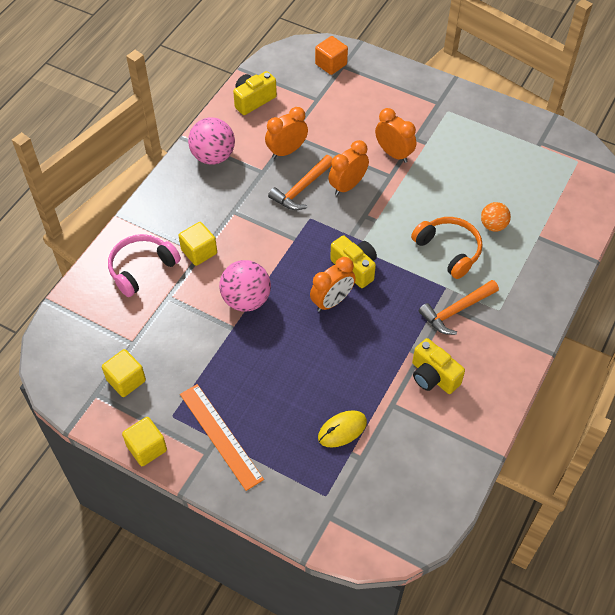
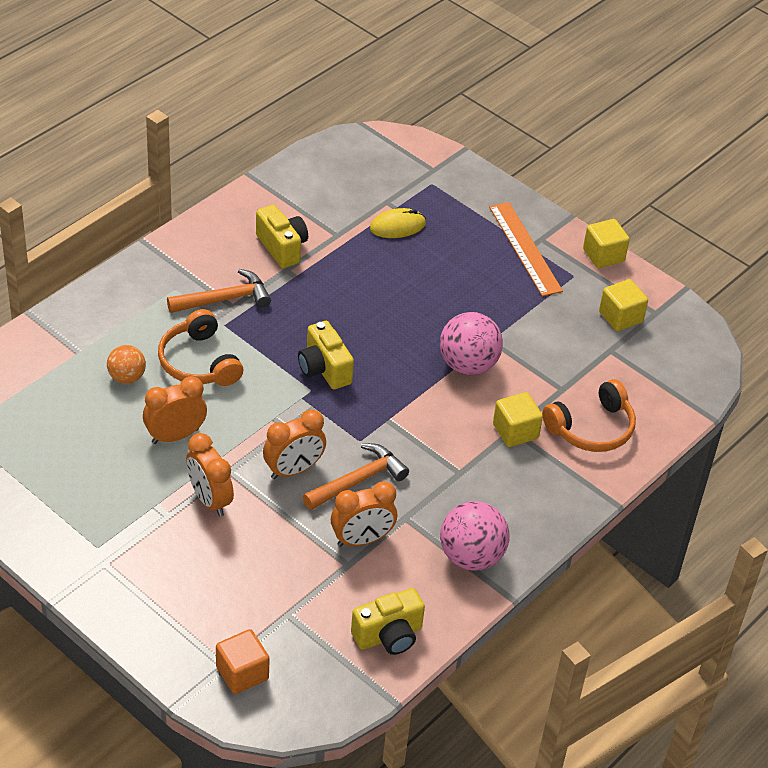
camera: 170 degrees left, 10 degrees down
(141, 268) = (592, 428): pink headphones -> orange headphones
(332, 301) = (365, 340): orange clock -> orange clock (175, 436)

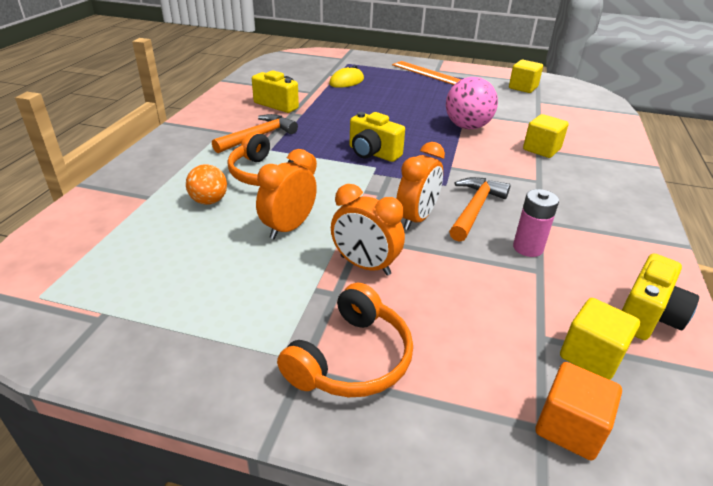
camera: 25 degrees left, 10 degrees down
(362, 540) = (528, 248): orange clock -> pink battery
(471, 556) = (620, 229): pink ball -> none
(592, 428) = (582, 135): orange headphones -> orange headphones (352, 359)
(603, 255) = (478, 69): yellow cube -> yellow cube (591, 356)

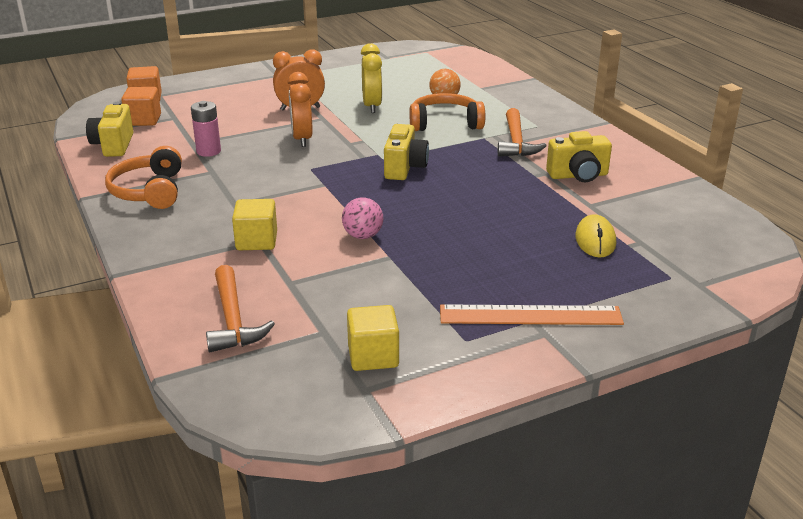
camera: 140 degrees right, 5 degrees down
(288, 228) = (372, 106): orange clock -> yellow clock
(352, 359) = (260, 83): orange headphones -> orange headphones (149, 191)
(373, 153) = (404, 168): yellow camera -> yellow camera turned 105 degrees clockwise
(467, 127) = (363, 236): pink ball -> pink ball, size x0.60
(474, 209) = (268, 160): orange hammer -> orange hammer (233, 320)
(591, 356) = (143, 120): yellow cube -> orange cube

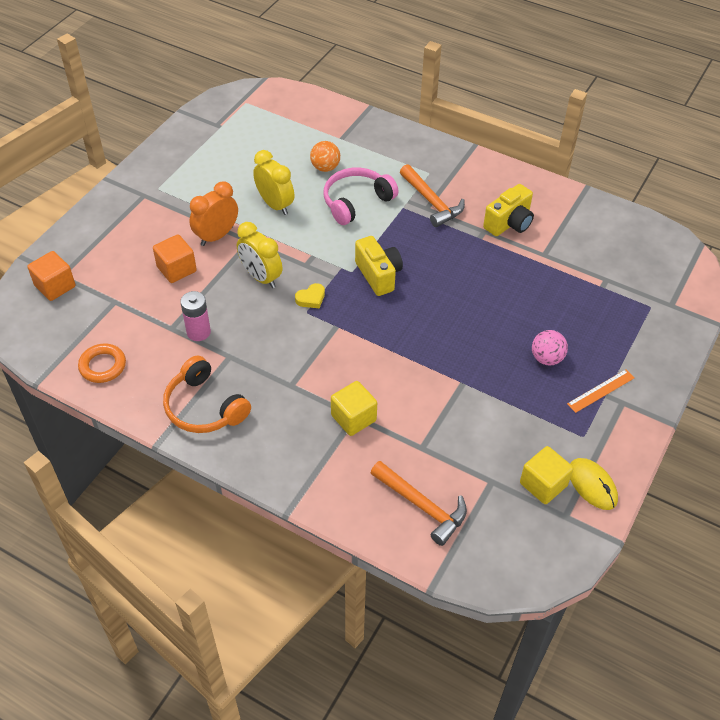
camera: 35 degrees left, 20 degrees up
(113, 145) = (103, 366): yellow camera -> orange ring
(143, 120) = (90, 318): orange cube -> orange cube (176, 269)
(302, 139) = (261, 277): orange clock -> yellow clock
(325, 162) = (311, 298): none -> yellow heart
(363, 236) = (423, 370): pink ball -> pink ball (546, 358)
(445, 123) = (356, 201): orange headphones -> pink headphones
(530, 315) = (601, 391): orange ruler -> orange ruler, size x0.57
(595, 240) = (578, 292): yellow mouse -> yellow mouse (592, 485)

